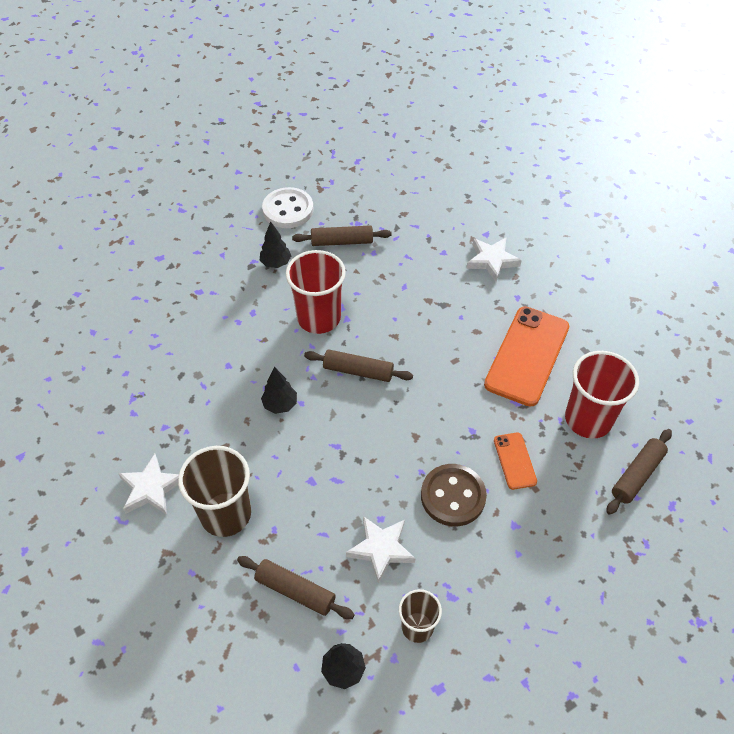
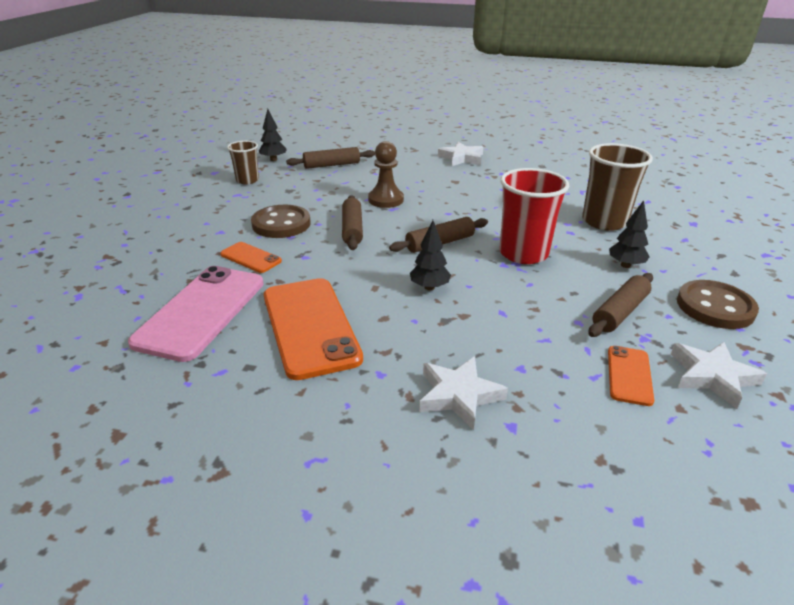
camera: 135 degrees right, 20 degrees down
(226, 514) = (409, 167): brown cup -> brown cup (604, 222)
(280, 404) = (459, 206): black tree -> black tree (429, 287)
(288, 210) = (715, 307): white button -> brown button
(325, 465) = (386, 200): none -> brown pawn
(381, 549) = (303, 191): white star -> white star (712, 376)
(399, 215) = (629, 375): none -> orange phone
(588, 419) = (201, 312): red cup -> pink phone
(637, 475) = (125, 298): brown rolling pin -> brown rolling pin (352, 229)

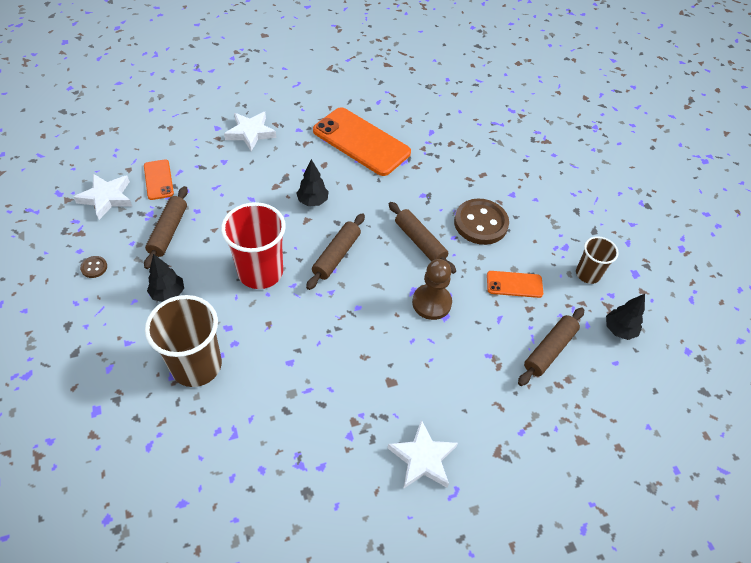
camera: 145 degrees right, 20 degrees up
(201, 312) = (431, 127): pink phone -> none
(251, 258) = (457, 178): orange phone -> orange phone (514, 284)
(715, 307) = (94, 267): brown button -> brown button, size x0.43

